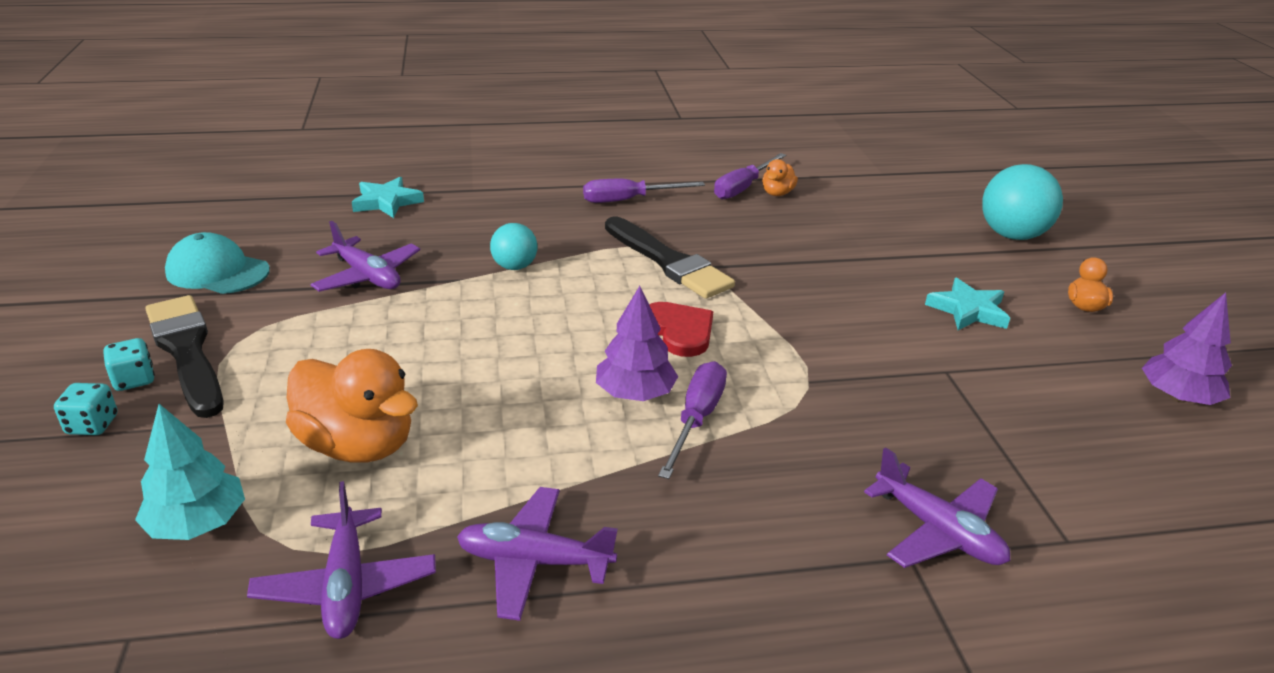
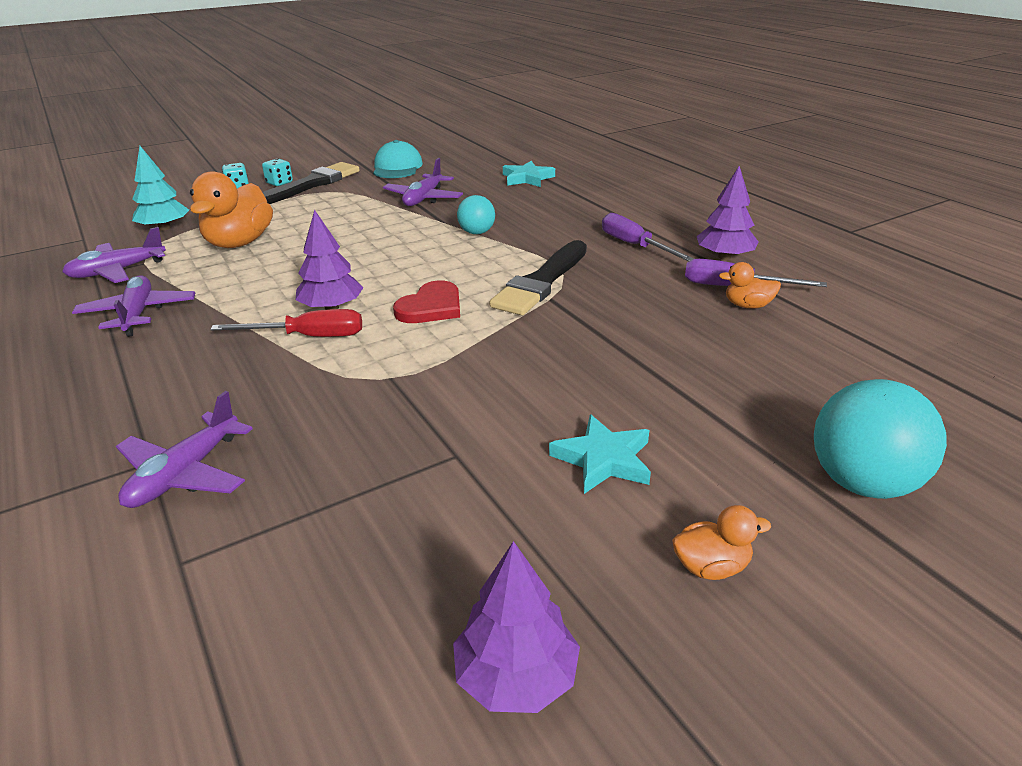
camera: 70 degrees right, 0 degrees up
(685, 173) = (724, 257): none -> purple tree
(696, 419) = (308, 337): purple screwdriver -> red screwdriver

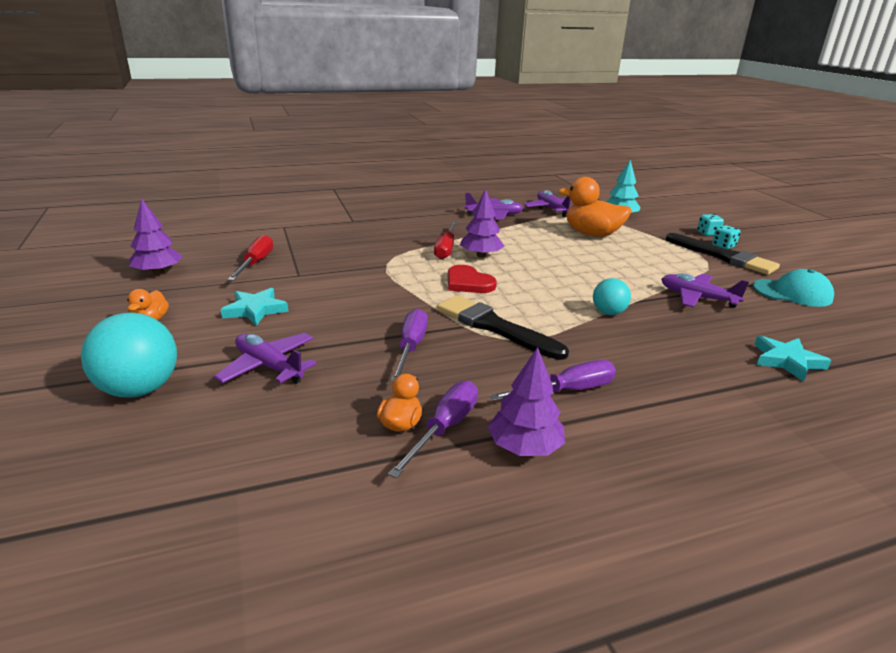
camera: 100 degrees right, 5 degrees down
(185, 474) = (338, 226): purple plane -> purple plane (269, 366)
(418, 527) = (256, 263): none -> red screwdriver
(619, 320) = (411, 348): none -> purple screwdriver

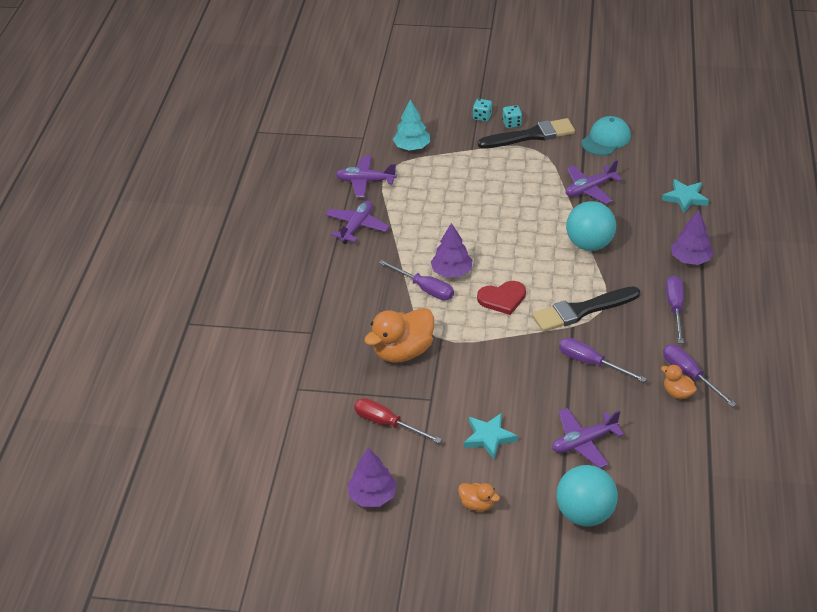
camera: 60 degrees left, 15 degrees up
(446, 249) = (424, 288): red screwdriver -> purple screwdriver
(525, 447) = (719, 348): purple tree -> purple tree (690, 259)
(592, 234) = (443, 184): orange duck -> orange duck (403, 351)
(608, 313) = (589, 244): turquoise ball -> turquoise ball, size x1.73

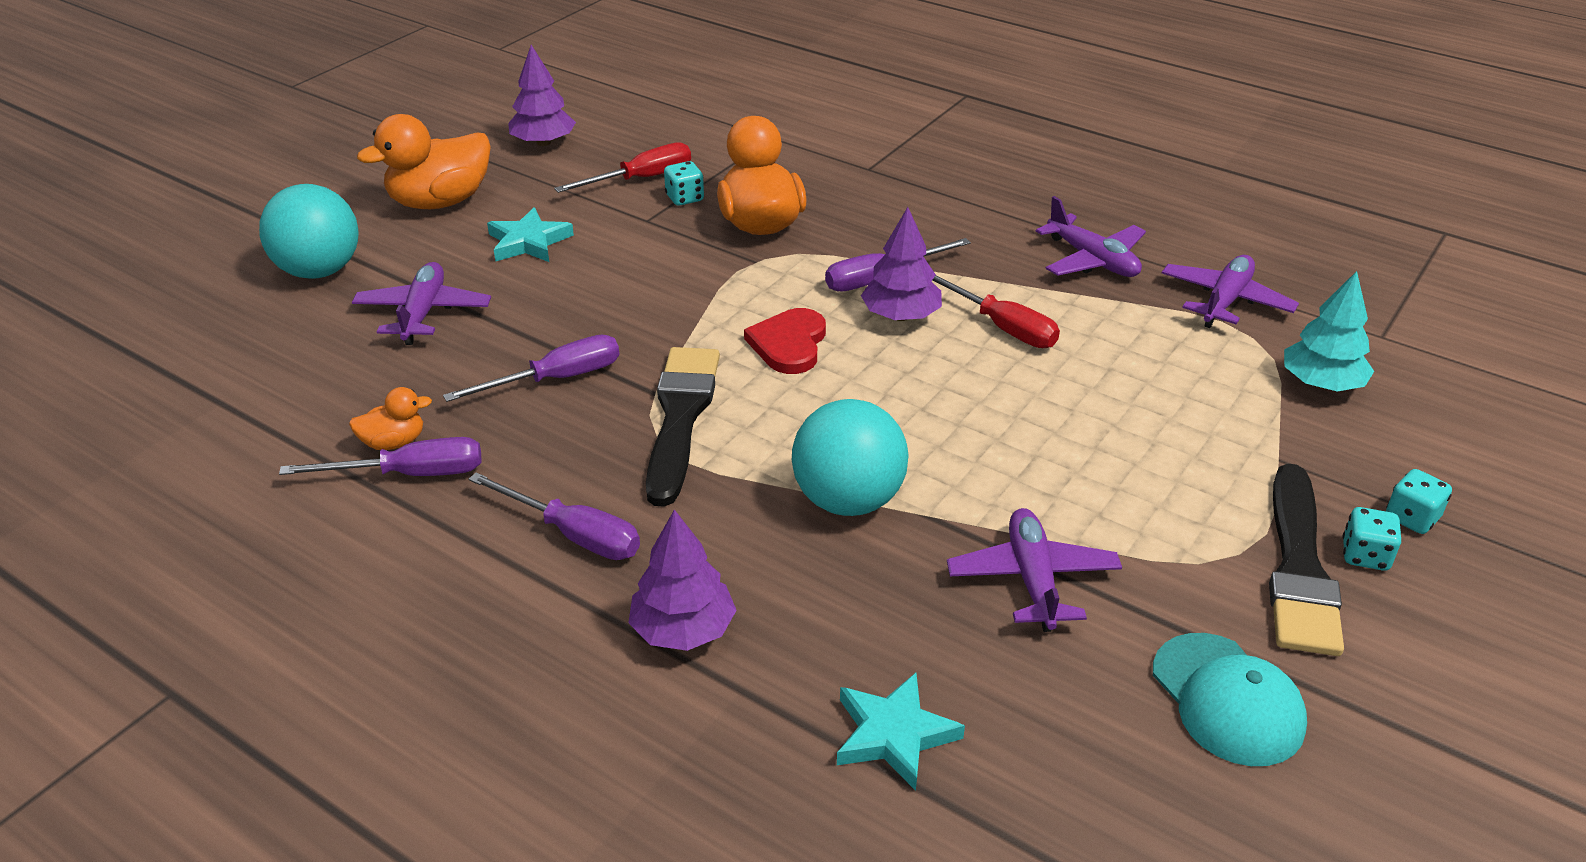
camera: 115 degrees right, 5 degrees down
(396, 394) = (684, 198): none -> turquoise dice
(436, 239) = (1001, 326): none -> red screwdriver
(477, 504) = (440, 202): orange duck -> orange duck, size x2.04

